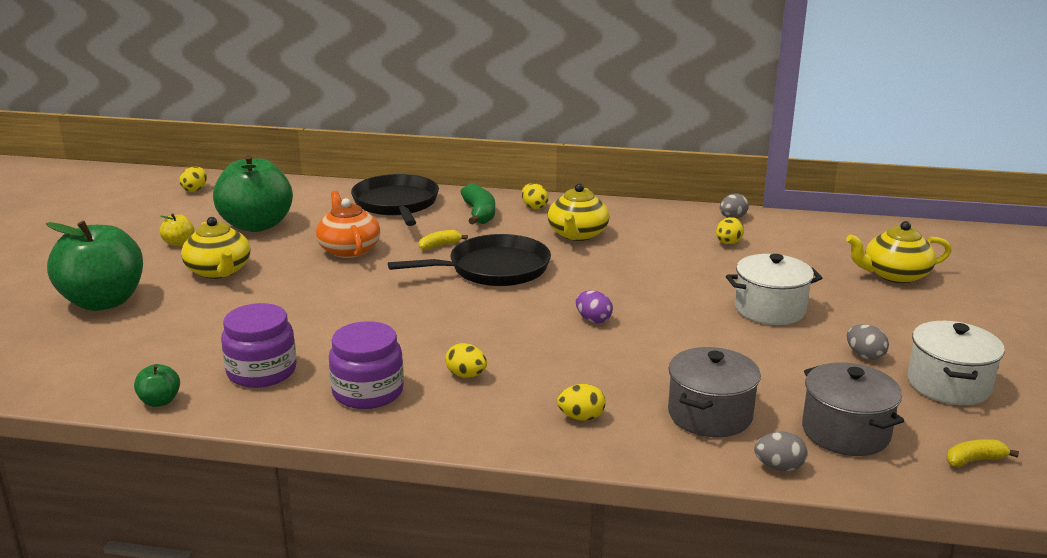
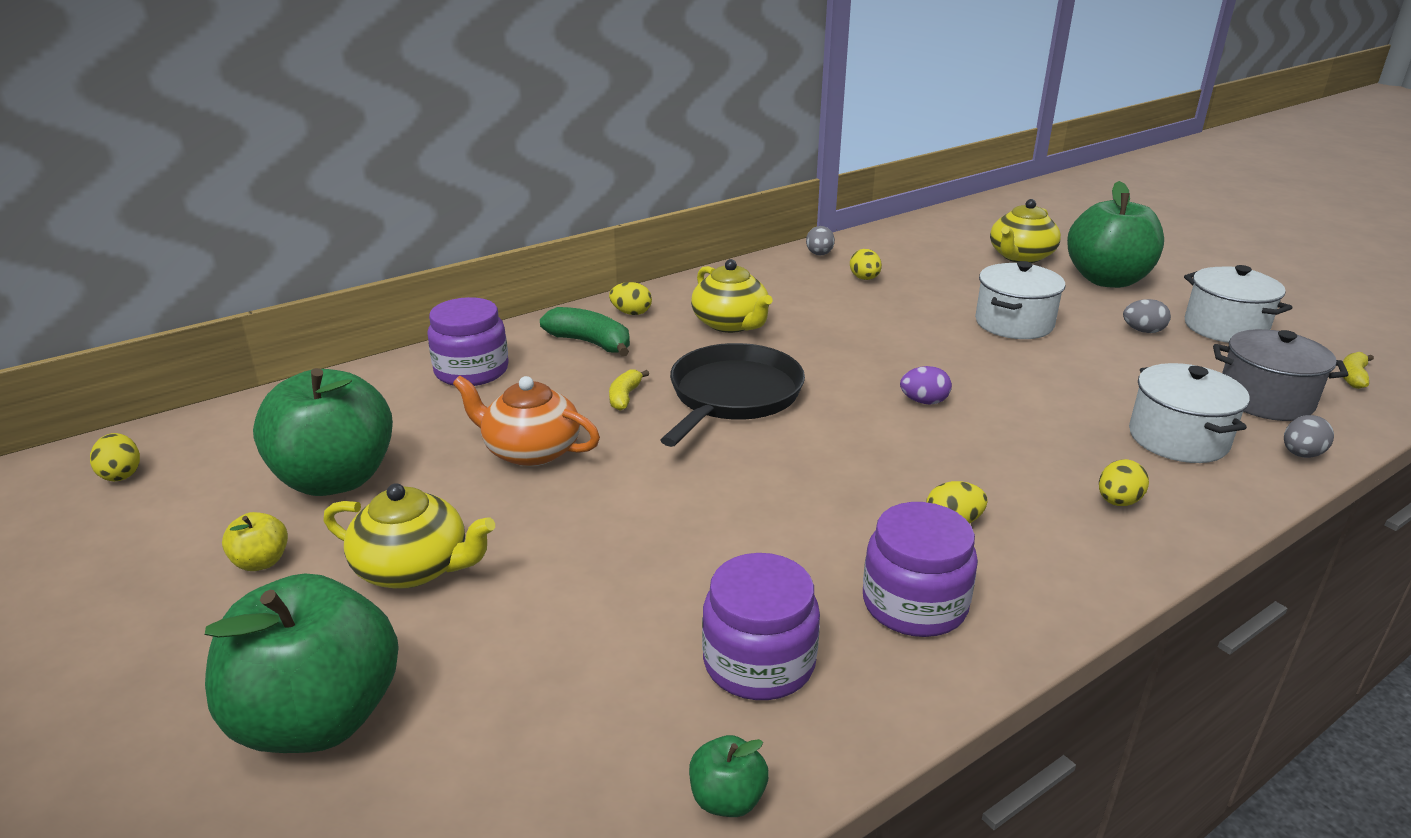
camera: 45 degrees left, 5 degrees up
(396, 204) = (471, 371): black pan -> purple jar
(710, 415) = (1178, 439): grey pot -> white pot
(930, 317) = (1107, 280): none -> green apple

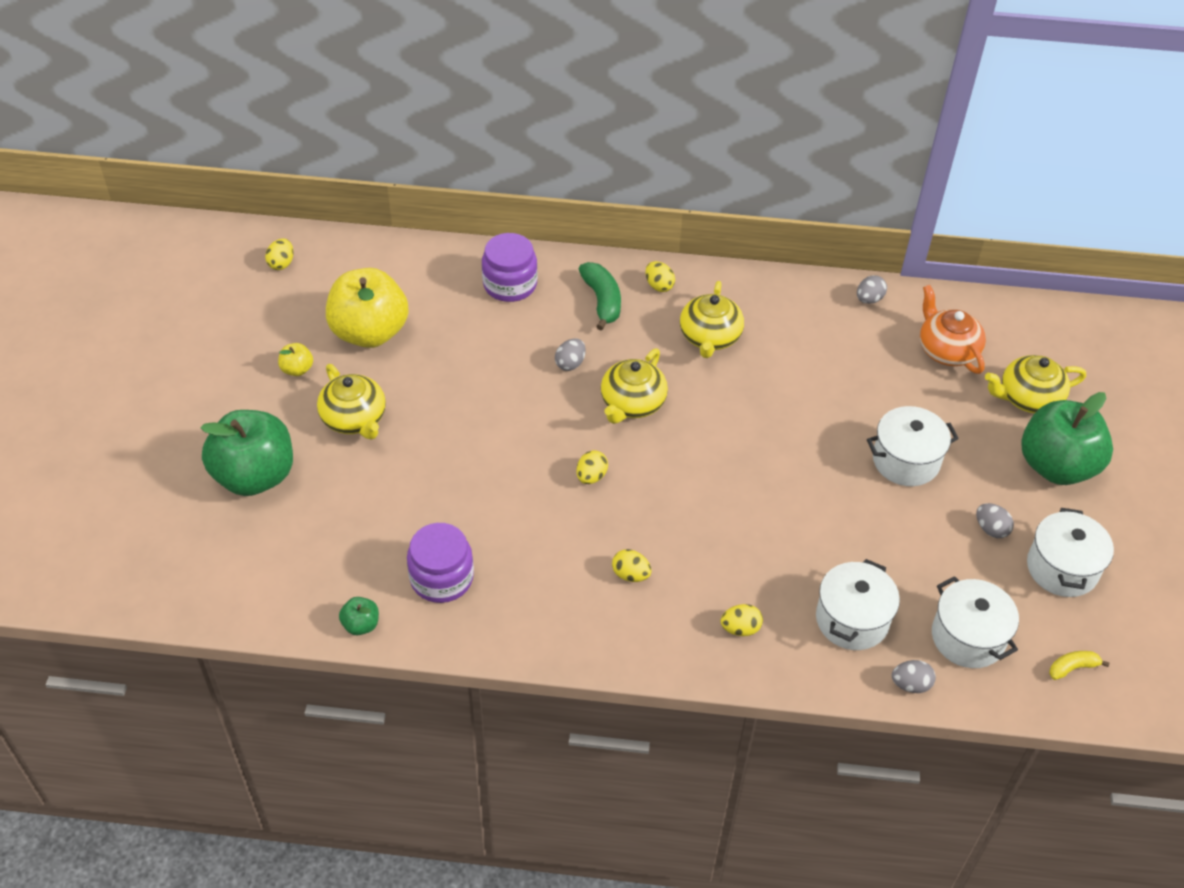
camera: 40 degrees right, 20 degrees up
(336, 479) = (369, 332): green apple -> yellow apple
(530, 451) = (478, 374): orange teapot -> orange teapot (947, 350)
(625, 397) = (570, 363): yellow banana -> grey egg
(733, 395) = (632, 403): black pan -> yellow teapot
(864, 279) = (865, 347): yellow egg -> yellow egg (591, 476)
(914, 604) = (546, 603): purple jar -> none
(924, 401) = (738, 485): purple egg -> none
(1265, 400) = (968, 637): grey pot -> white pot

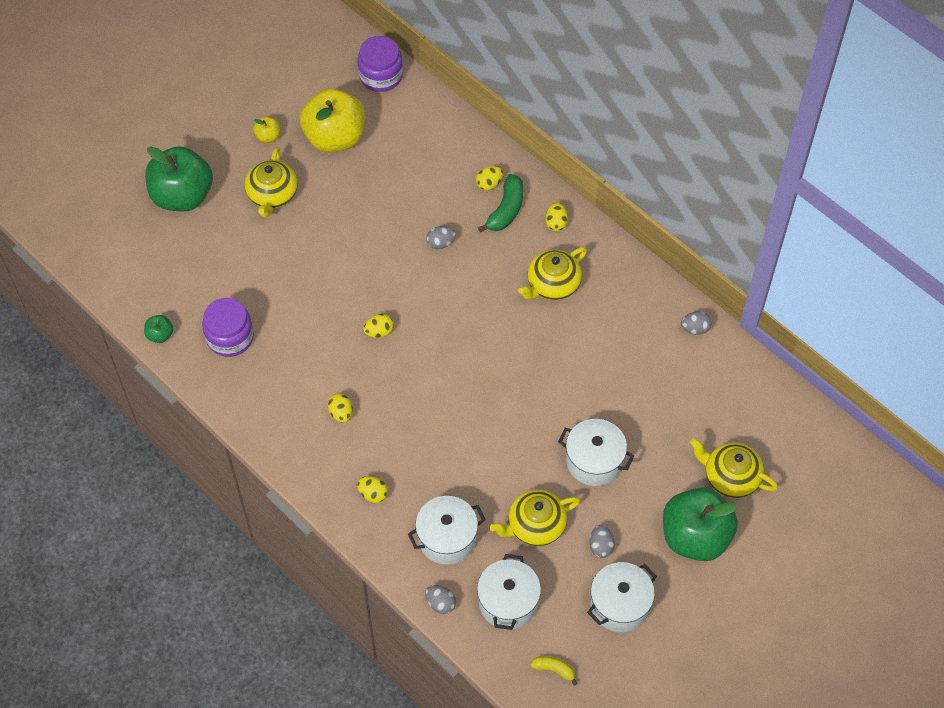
camera: 40 degrees right, 10 degrees up
(281, 263) = (324, 50): yellow egg -> yellow egg (489, 184)
(510, 284) = (456, 158): purple jar -> purple jar (381, 75)
(632, 403) = (453, 298): yellow teapot -> yellow teapot (535, 525)
(947, 350) = (710, 403): orange teapot -> none

